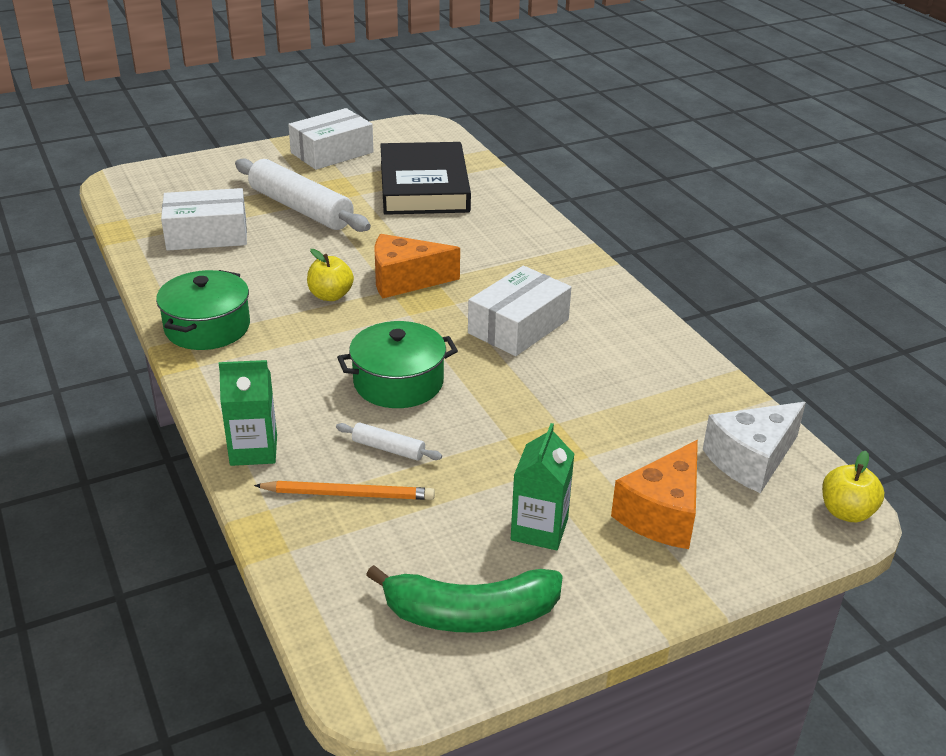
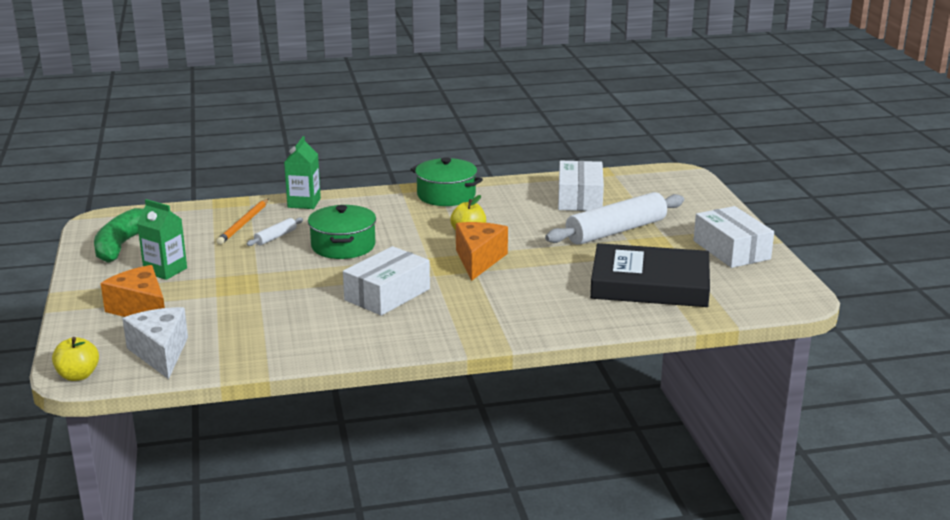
camera: 105 degrees right, 10 degrees down
(518, 326) = (387, 294): white box -> white box turned 75 degrees clockwise

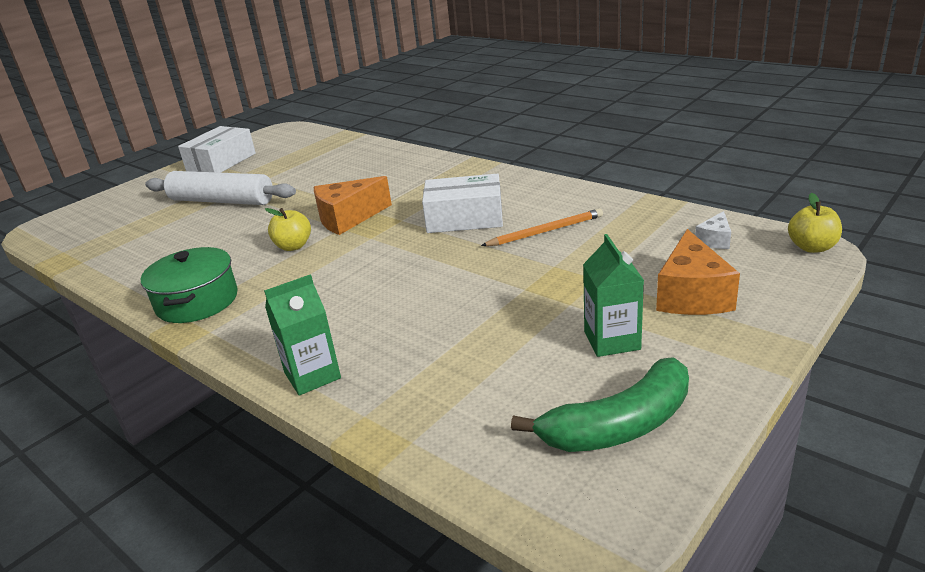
camera: 125 degrees left, 5 degrees up
(160, 353) = (715, 240): white cheese -> white cheese, size x0.51
(244, 224) = (428, 376): orange pencil -> orange pencil (545, 231)
(276, 237) = (434, 331): white rolling pin -> none
(343, 246) = (401, 283): green pot -> none
(580, 198) = (149, 240): white box -> none
(650, 284) = (314, 161): black book -> none

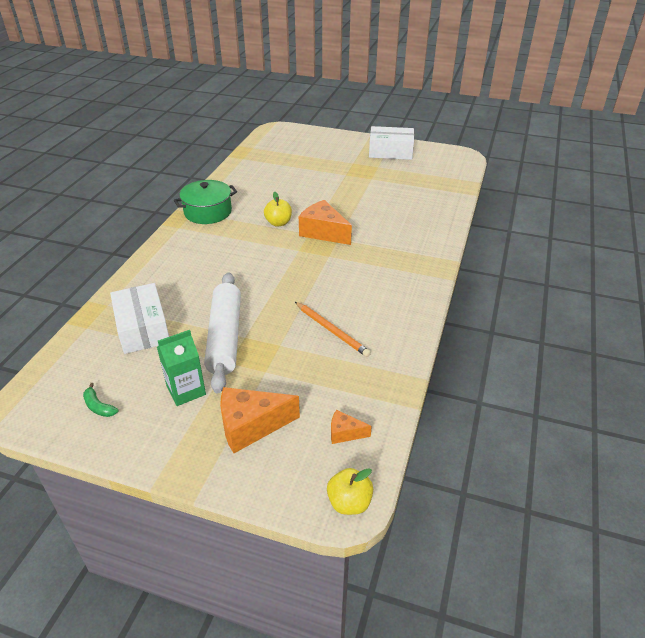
camera: 65 degrees right, 10 degrees up
(222, 201) = (332, 174): white rolling pin -> white rolling pin (225, 337)
(312, 375) = (141, 276): green carton -> none
(464, 218) = (340, 285): white box -> white box (142, 328)
(619, 425) = (98, 406): green banana -> green banana, size x0.44
(715, 240) = (345, 433): white cheese -> orange cheese

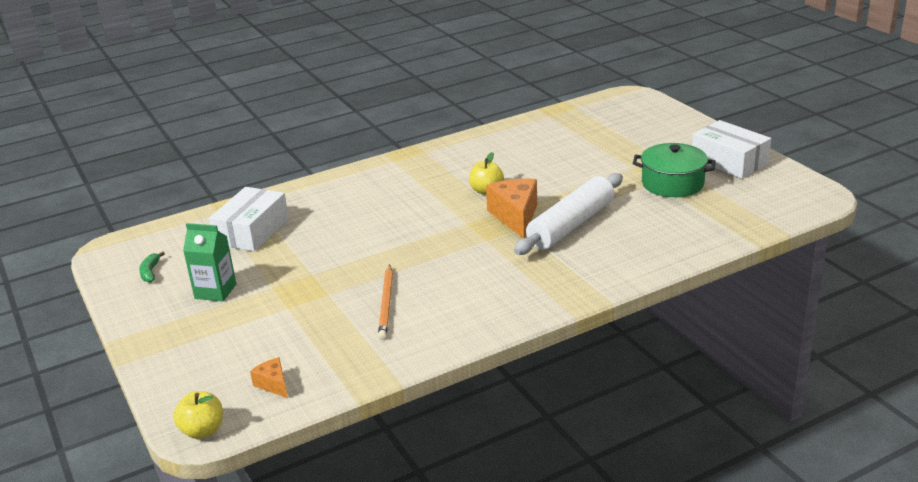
camera: 45 degrees right, 10 degrees down
(208, 212) = (438, 156): green pot -> green pot (672, 183)
(225, 337) = (297, 267): white rolling pin -> white rolling pin (571, 225)
(251, 426) = (219, 340): orange cheese -> none

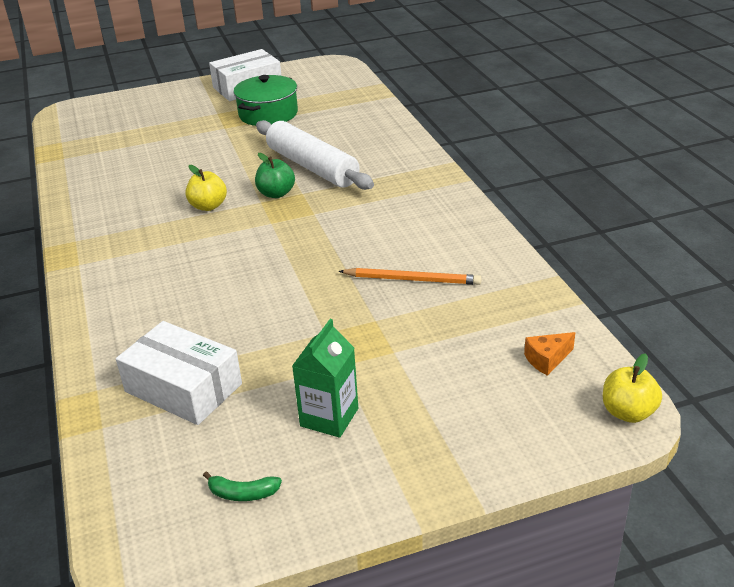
camera: 80 degrees left, 5 degrees up
(515, 216) = (276, 193): orange cheese -> green apple

